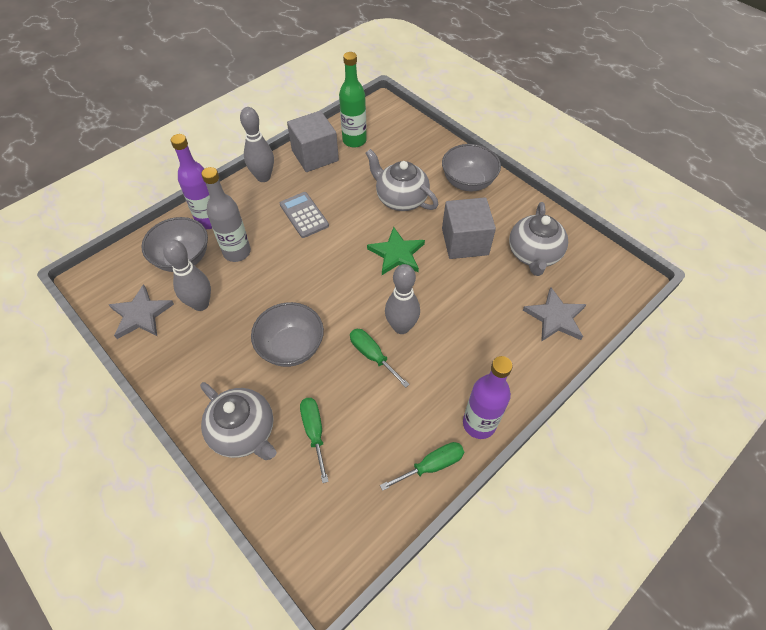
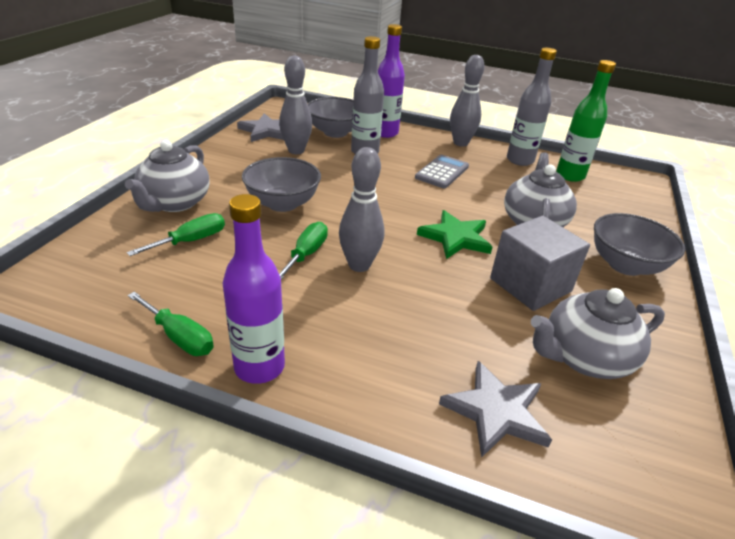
camera: 60 degrees right, 20 degrees down
(315, 156) = (520, 160): grey cube -> grey bottle

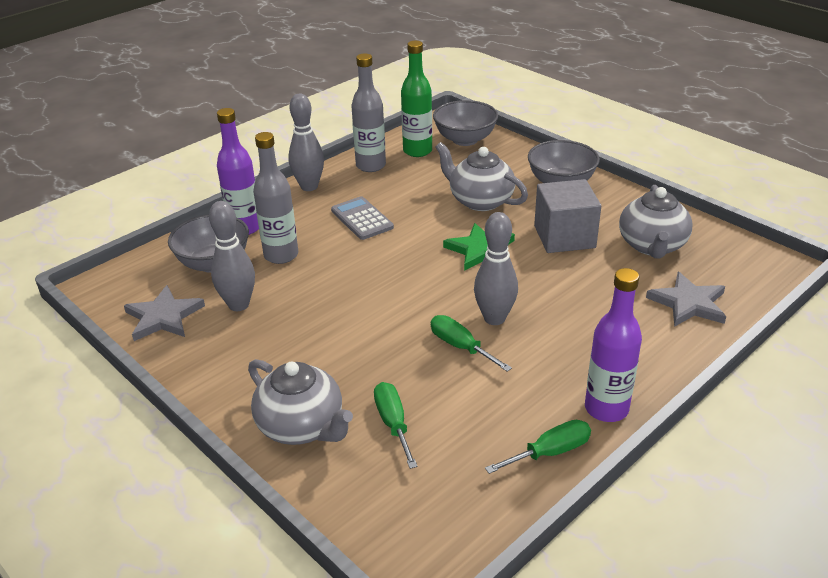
camera: 60 degrees left, 0 degrees up
(282, 203) = (356, 342): grey bowl -> grey bowl (465, 139)

